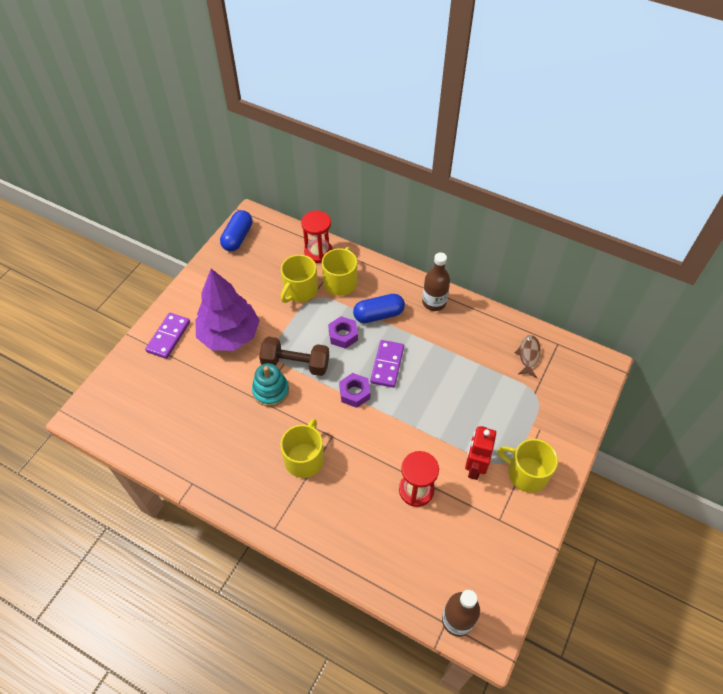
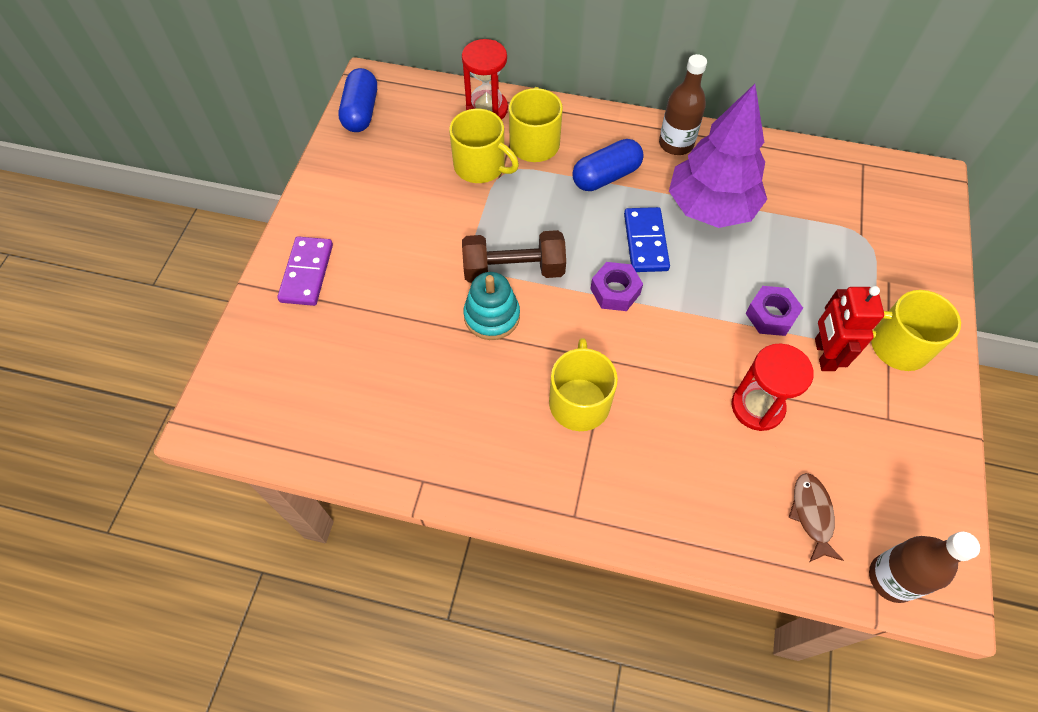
camera: 15 degrees left, 5 degrees up
(229, 335) = (400, 251): purple tree -> purple tree (710, 208)
(300, 290) = (480, 166): yellow mug -> yellow mug turned 75 degrees counterclockwise
(343, 335) = (567, 215): purple nut -> purple nut (771, 315)
(387, 365) = (645, 242): purple domino -> blue domino
(528, 355) = (832, 187): brown fish -> brown fish (812, 514)

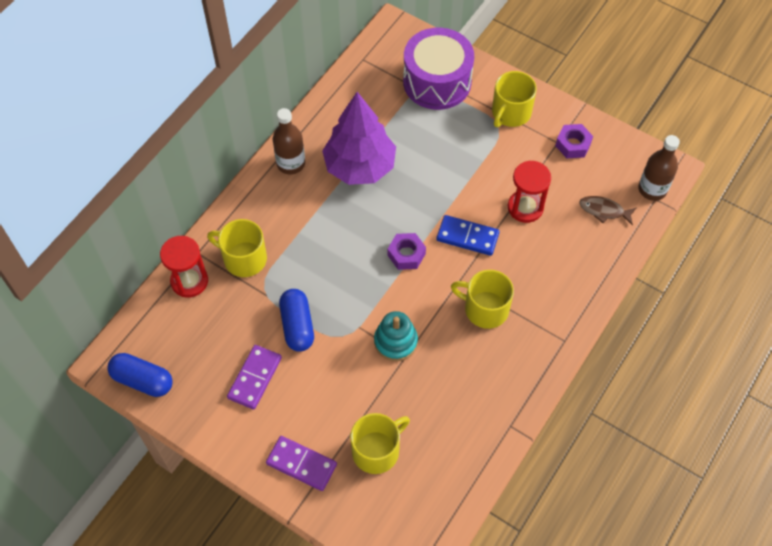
camera: 70 degrees left, 0 degrees up
(395, 199) = (254, 378): none -> purple domino
(480, 166) = (249, 305): yellow mug -> yellow mug (377, 451)
(513, 269) = (360, 314): brown dumbbell -> none
(606, 176) = (300, 221): blue capsule -> blue capsule (297, 326)
(645, 242) = (372, 219): blue domino -> blue domino (467, 237)
(771, 315) = (462, 170): purple nut -> purple nut (573, 145)
(824, 354) = (502, 154): red robot -> none
(885, 248) = (437, 82): none -> purple drum

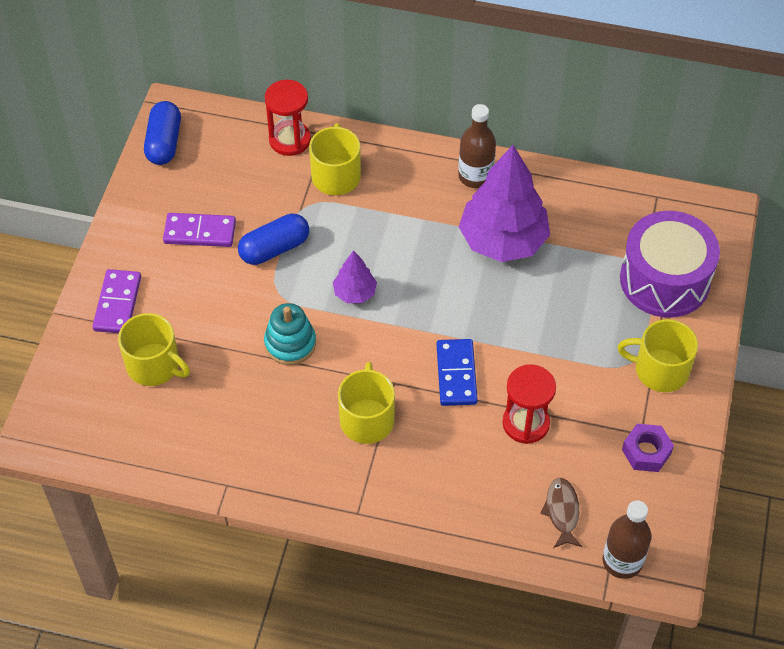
camera: 70 degrees right, 5 degrees down
(366, 281) = (355, 293): none -> purple tree
(406, 254) = (405, 320): purple nut -> none

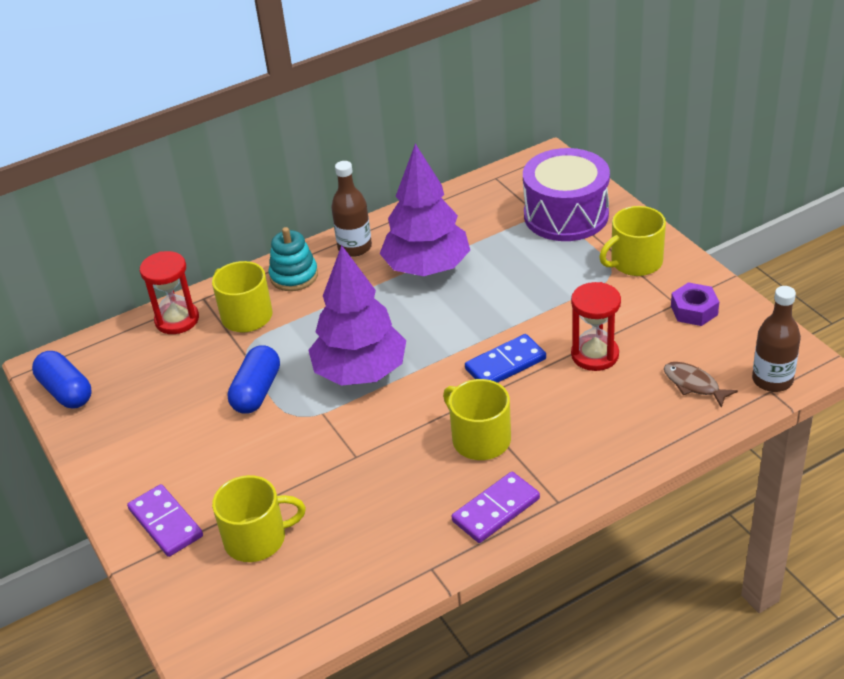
camera: 40 degrees left, 15 degrees down
(200, 232) = (177, 425): purple domino -> purple domino (496, 510)
(290, 343) = (353, 439): turquoise stacking toy -> turquoise stacking toy (294, 276)
(355, 293) = (360, 372): purple tree -> purple tree, size x2.09
(456, 374) = (505, 364): blue domino -> blue domino turned 75 degrees counterclockwise

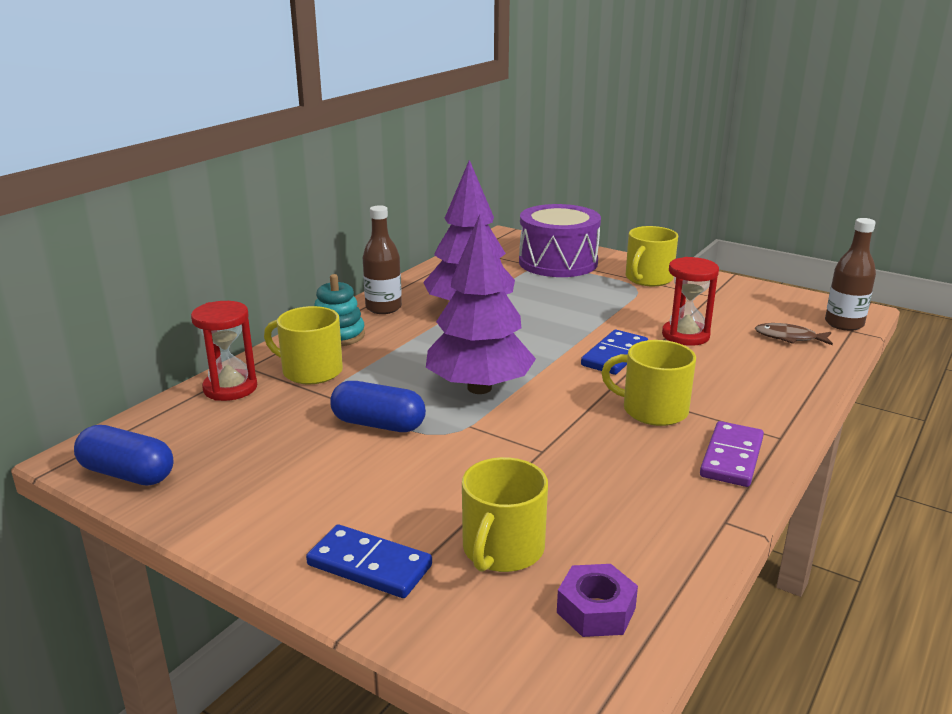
camera: 30 degrees left, 15 degrees down
(166, 523) = (369, 565): purple domino -> blue domino
(257, 391) = (378, 424): blue capsule -> blue capsule turned 60 degrees counterclockwise
(257, 539) = (502, 549): yellow mug -> yellow mug turned 150 degrees clockwise
(694, 310) = (730, 297): purple nut -> purple nut (596, 610)

